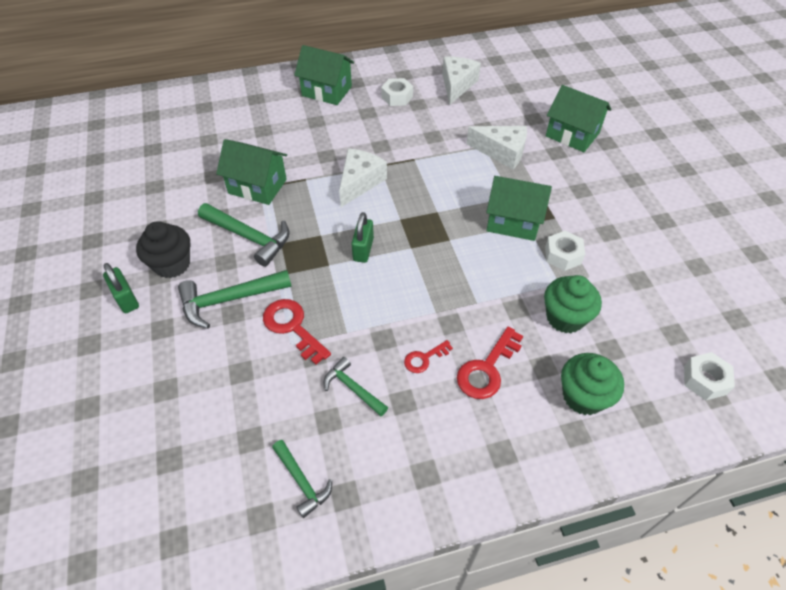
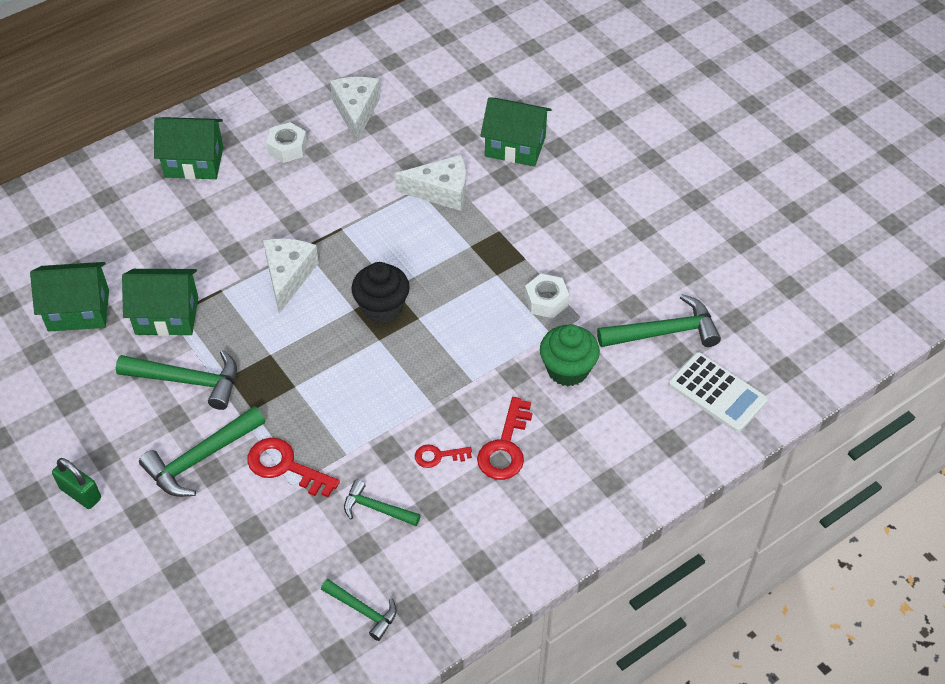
camera: 20 degrees left, 0 degrees up
(172, 264) = (112, 439): black cupcake -> black cupcake (382, 307)
(363, 249) = (326, 357): green padlock -> none
(424, 358) = (438, 456): red key -> red key turned 45 degrees clockwise
(513, 221) = (481, 276): green house -> green house (78, 310)
(583, 396) = (607, 445): green cupcake -> none
(664, 310) = (664, 332): none -> green hammer
(705, 380) = (717, 392): white nut -> white calculator

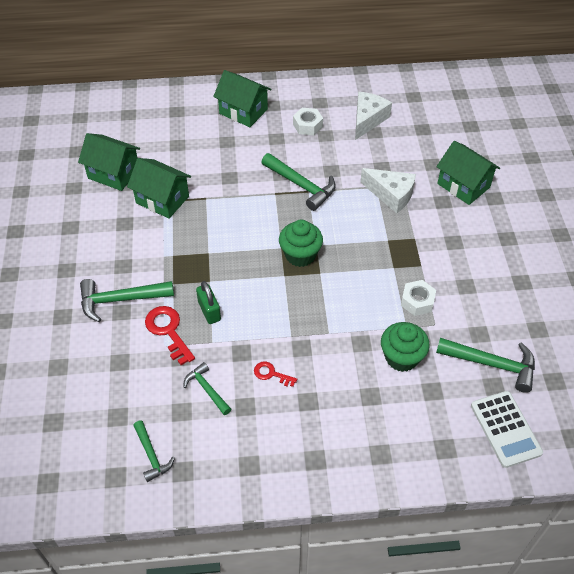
camera: 30 degrees right, 0 degrees up
(80, 493) = (37, 287): green padlock -> green padlock (209, 311)
(187, 381) = (146, 246): green hammer -> green hammer (301, 185)
(288, 276) = (253, 207): white cheese -> none
(382, 307) = (300, 255): black cupcake -> green cupcake
(505, 447) = (321, 390): red key -> none

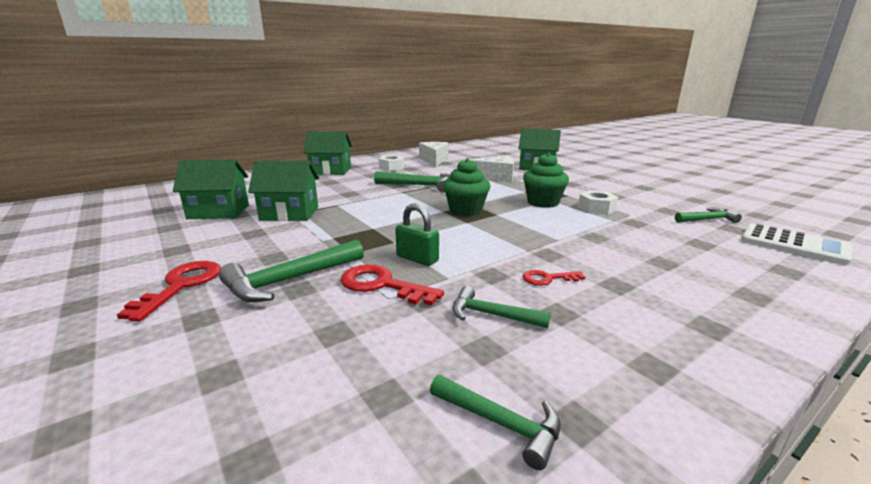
camera: 30 degrees left, 30 degrees down
(61, 277) = (181, 286): none -> red key
(401, 357) = (641, 234): green cupcake -> green cupcake (543, 202)
(492, 364) = (707, 219): green hammer -> green hammer, size x0.60

